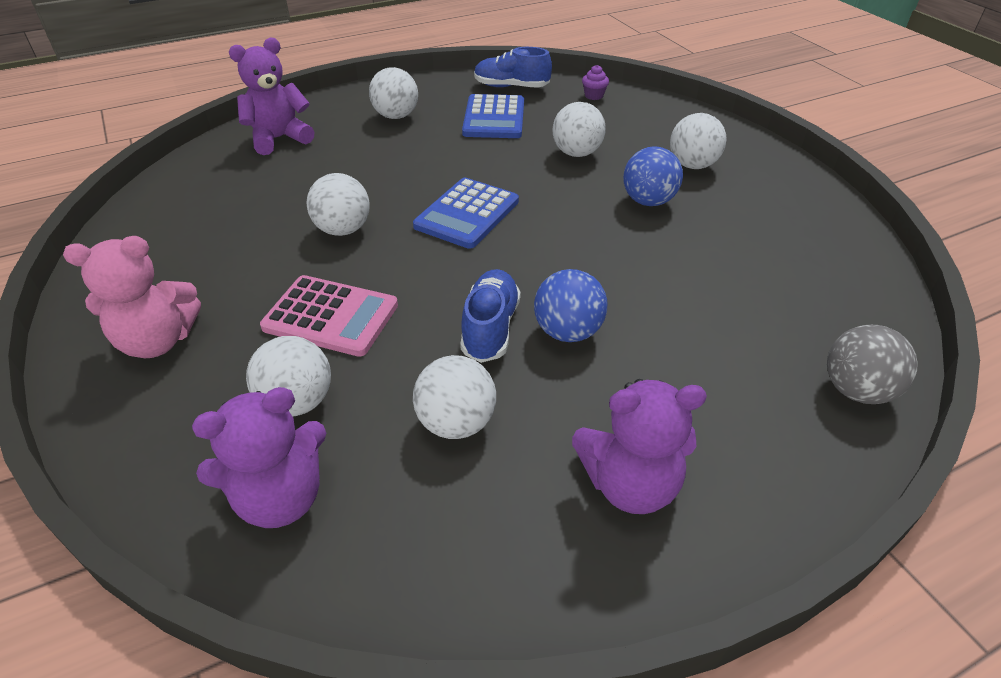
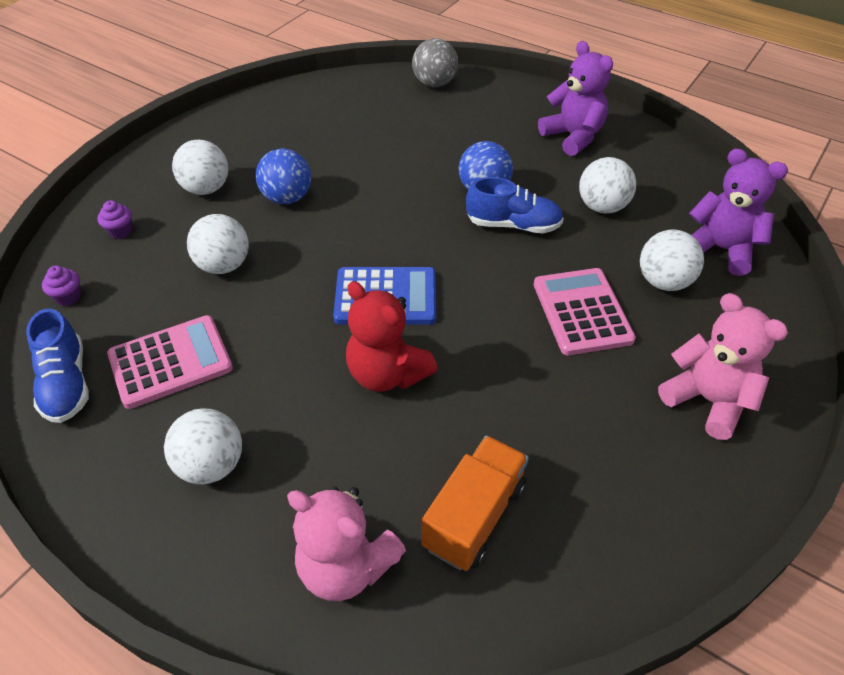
camera: 120 degrees left, 5 degrees up
(244, 186) = (474, 516): none -> orange truck
(279, 139) = (346, 566): purple teddy bear -> pink teddy bear
(343, 230) = (477, 371): white ball -> none
(389, 190) = (387, 373): none -> red teddy bear
(490, 328) = (513, 225): blue shoe -> blue shoe turned 150 degrees counterclockwise
(494, 118) = (170, 362): blue calculator -> pink calculator
(656, 121) = (120, 231): none -> purple cupcake

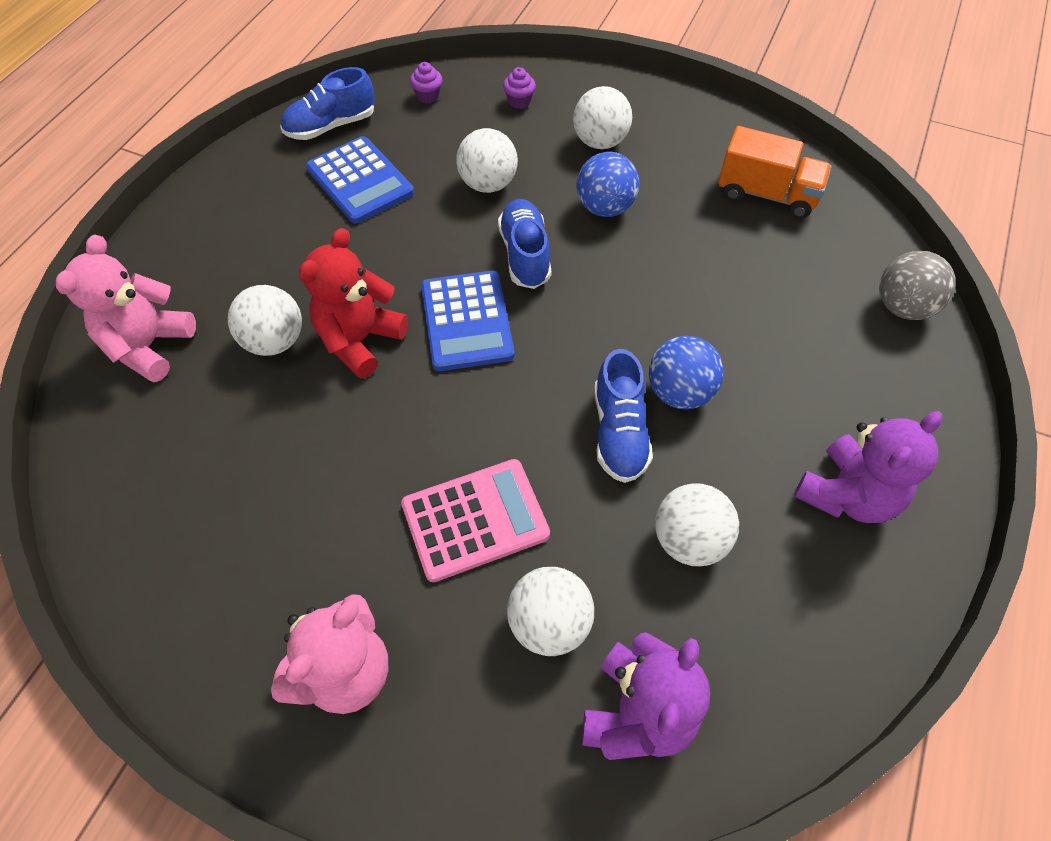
camera: 80 degrees right, 10 degrees up
(170, 362) = (360, 181): pink calculator -> blue calculator
(211, 465) = (250, 236): white ball -> white ball (275, 341)
(322, 252) = (525, 255): none -> blue shoe
(474, 516) = (193, 435): orange truck -> orange truck (766, 194)

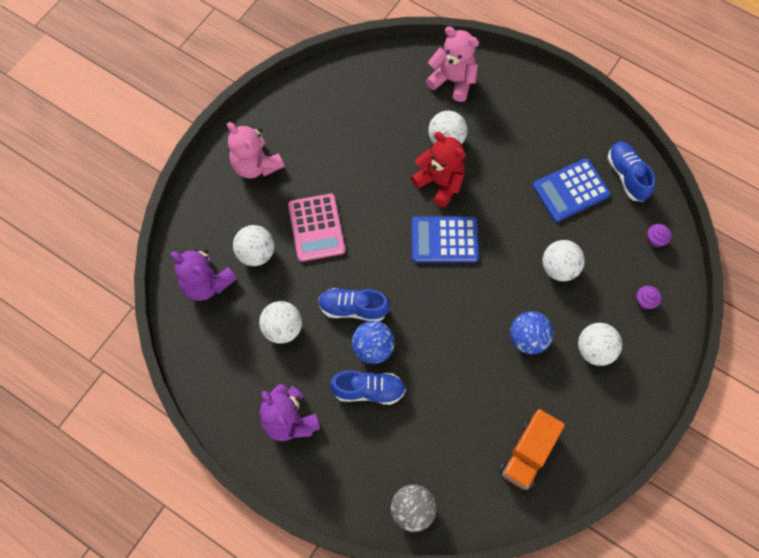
camera: 100 degrees right, 10 degrees up
(525, 255) = (492, 281): blue shoe -> blue shoe (368, 390)

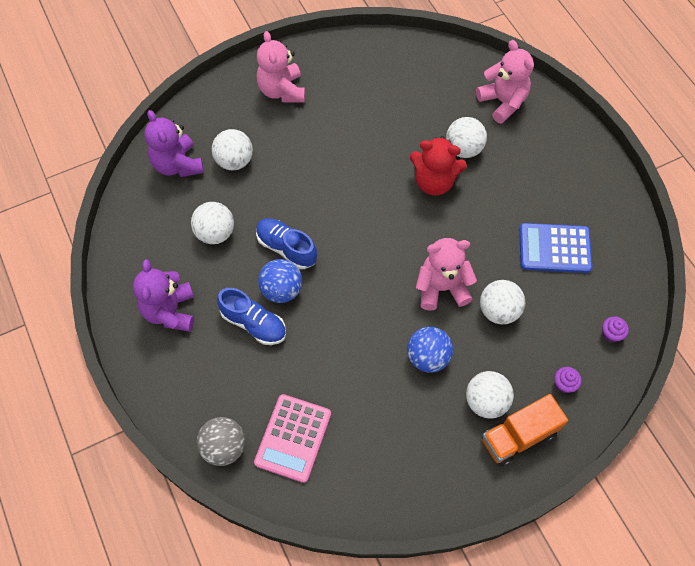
camera: 30 degrees right, 5 degrees down
(316, 228) = (299, 166): pink calculator -> pink calculator (293, 438)
(440, 182) = (434, 182): red teddy bear -> red teddy bear turned 120 degrees clockwise
(444, 240) = (406, 232): blue calculator -> none
(503, 273) = (441, 288): none -> pink teddy bear
(528, 454) = (361, 459): orange truck -> orange truck (518, 436)
(627, 176) = (619, 263): blue shoe -> none

